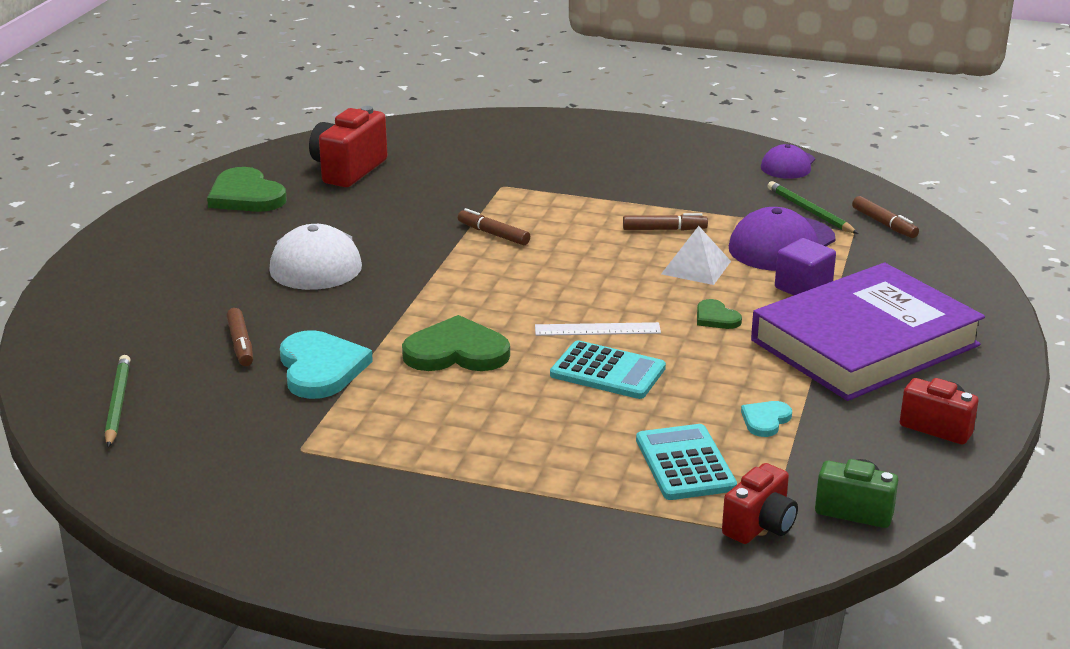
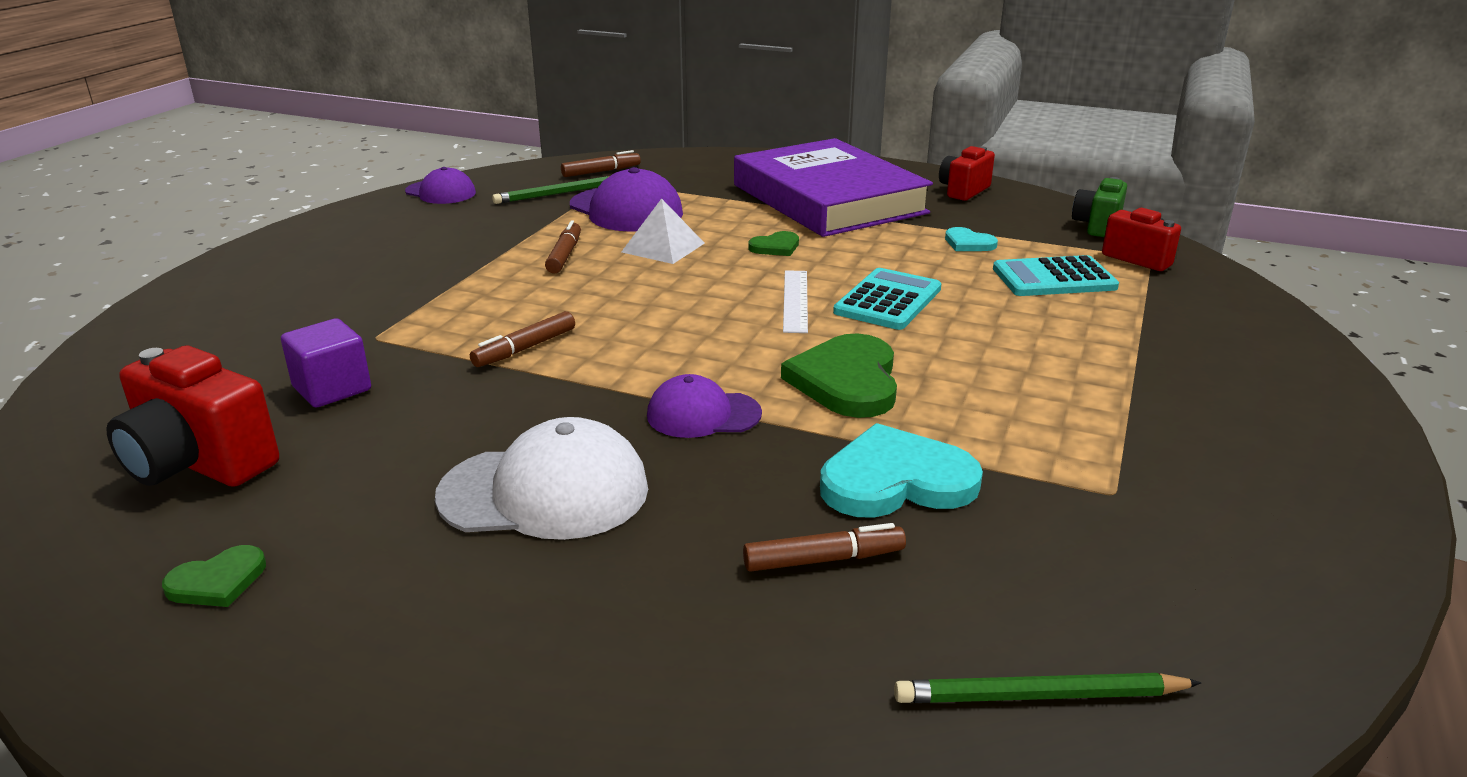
camera: 85 degrees left, 0 degrees up
(246, 196) = (217, 581): green heart -> green heart, size x0.51
(404, 301) = (703, 414): none -> purple cap
(803, 288) = (721, 210): purple cube -> purple cube (332, 389)

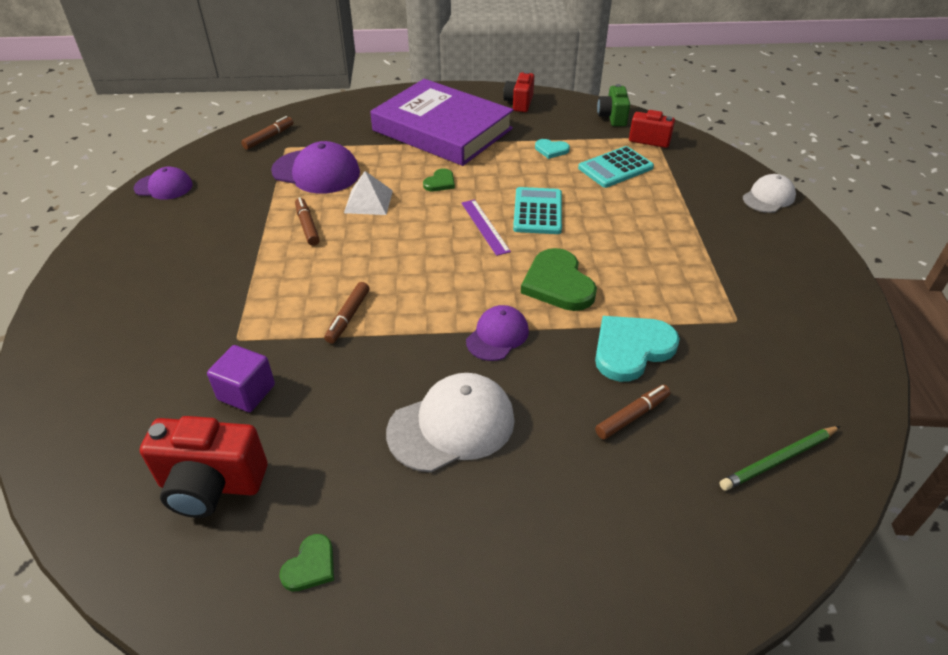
camera: 25 degrees left, 15 degrees up
(558, 193) = (255, 167): green pencil -> none
(703, 414) = (497, 336): purple cap -> purple cap turned 150 degrees clockwise
(795, 300) = (485, 226): white ruler -> purple ruler
(1303, 359) = (768, 197): none -> white cap

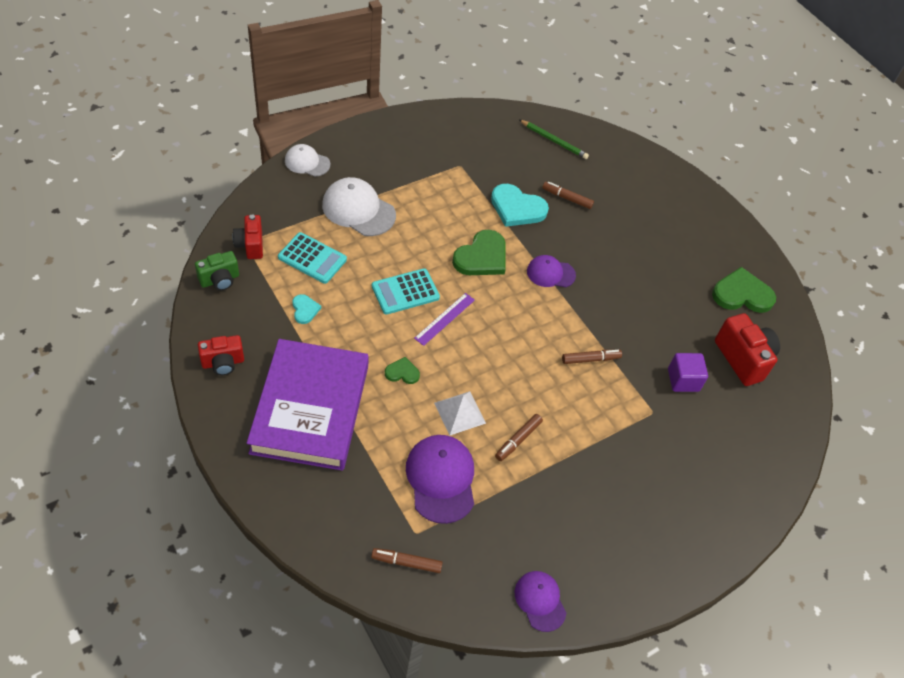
camera: 125 degrees left, 10 degrees up
(310, 566) = (742, 294): green heart -> green heart, size x1.95
(451, 425) = (629, 271): white cap -> white cap (358, 210)

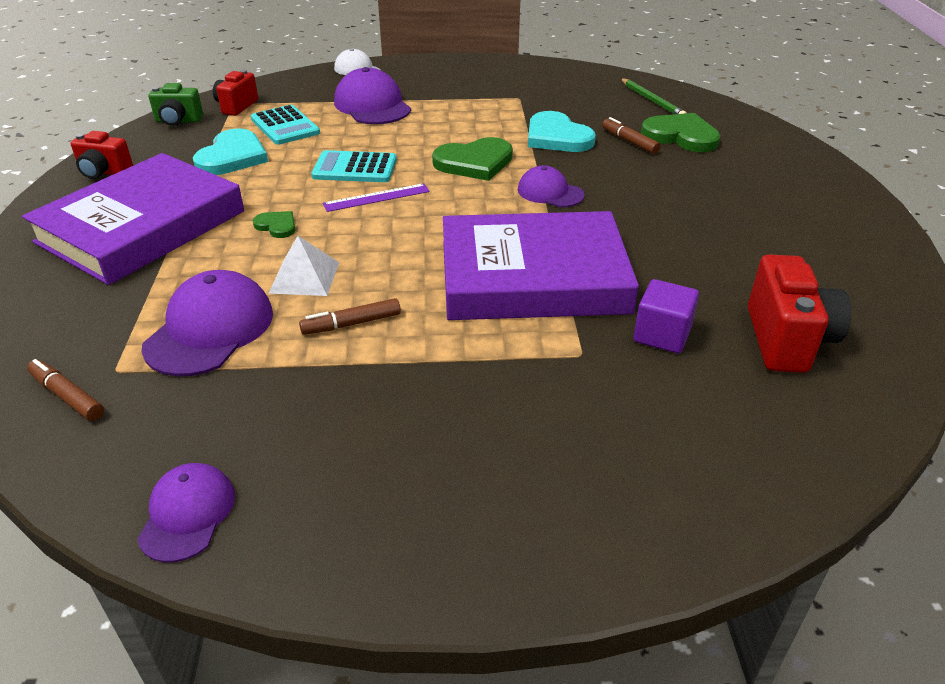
camera: 35 degrees right, 15 degrees down
(305, 310) = (232, 157): turquoise heart -> turquoise heart, size x1.95
(358, 210) = (372, 105): white cap -> purple cap
(590, 359) = (533, 277): brown marker -> purple book
(742, 294) = (833, 273): green heart -> green heart (681, 136)

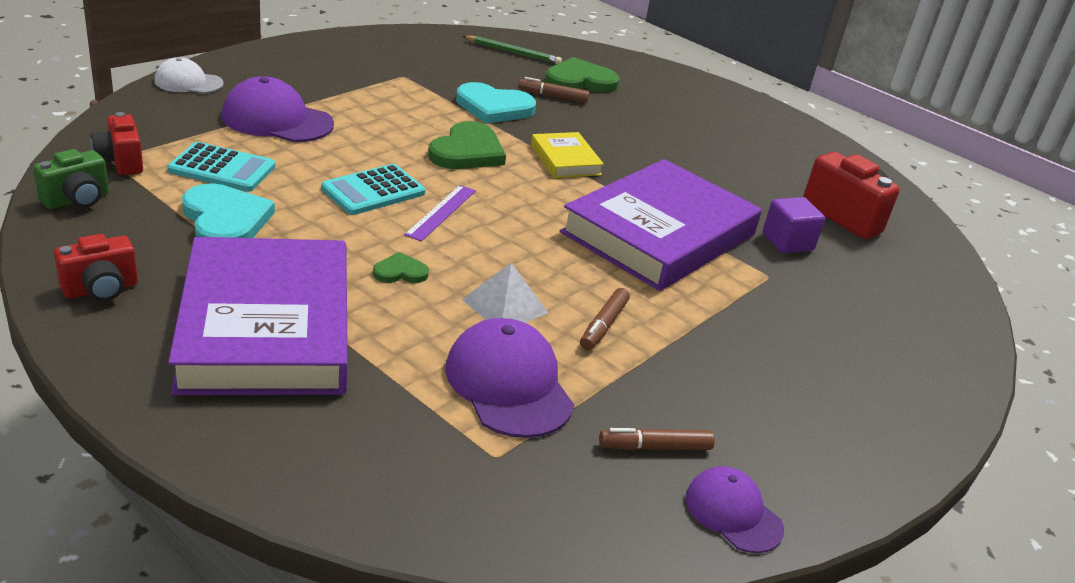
camera: 50 degrees left, 5 degrees down
(67, 396) = (496, 498): brown marker -> brown marker (655, 447)
(550, 192) = (565, 160): purple cap -> yellow book

